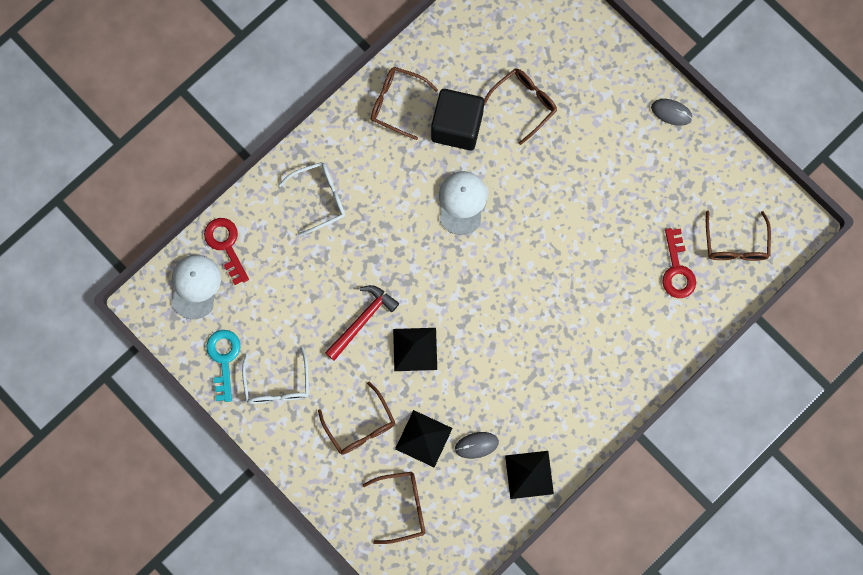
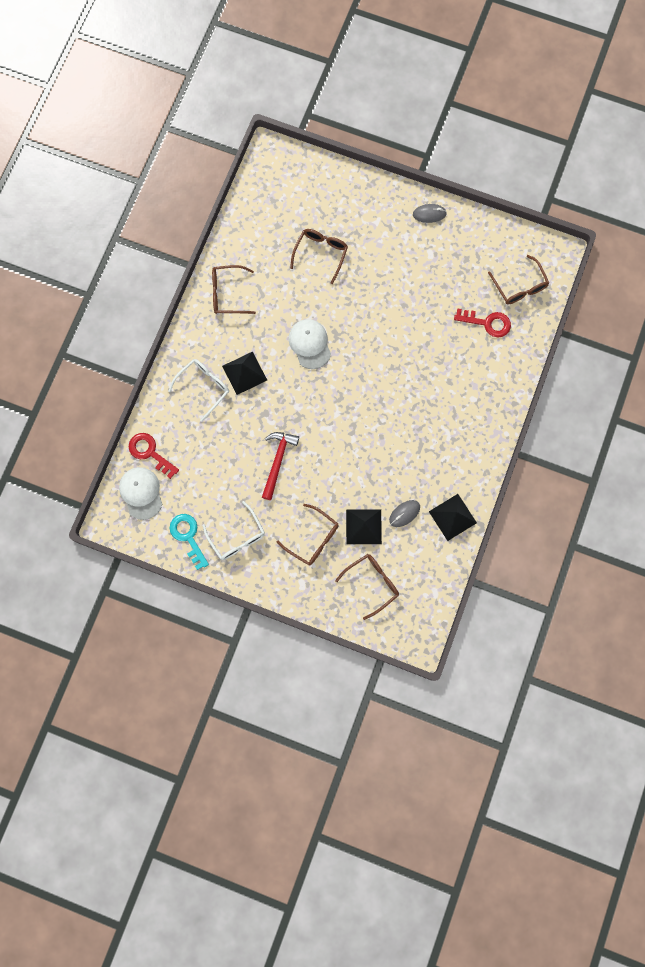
camera: 25 degrees left, 0 degrees up
(415, 349) = (326, 465): black pyramid -> black pyramid (244, 373)
(457, 126) = (280, 291): black cube -> none
(677, 269) = (487, 323): red key -> red key turned 45 degrees counterclockwise

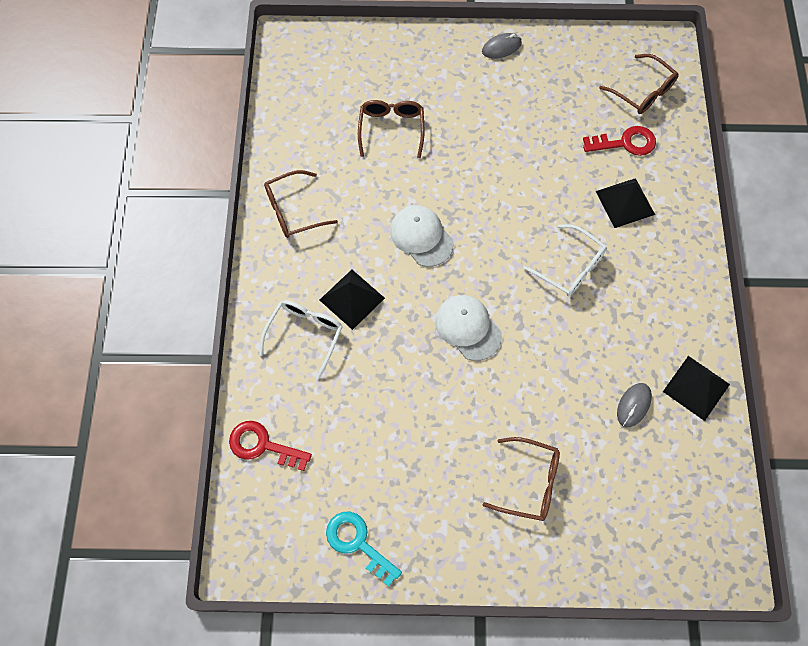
camera: 20 degrees left, 10 degrees down
(141, 493) = (269, 505): white cap -> white cap (468, 328)
(237, 536) = (425, 517): white glasses -> white glasses (570, 267)
(278, 461) = (440, 396): red hammer -> none
(363, 526) = (589, 441): black pyramid -> black pyramid (625, 202)
(371, 583) = (634, 515): brown glasses -> none

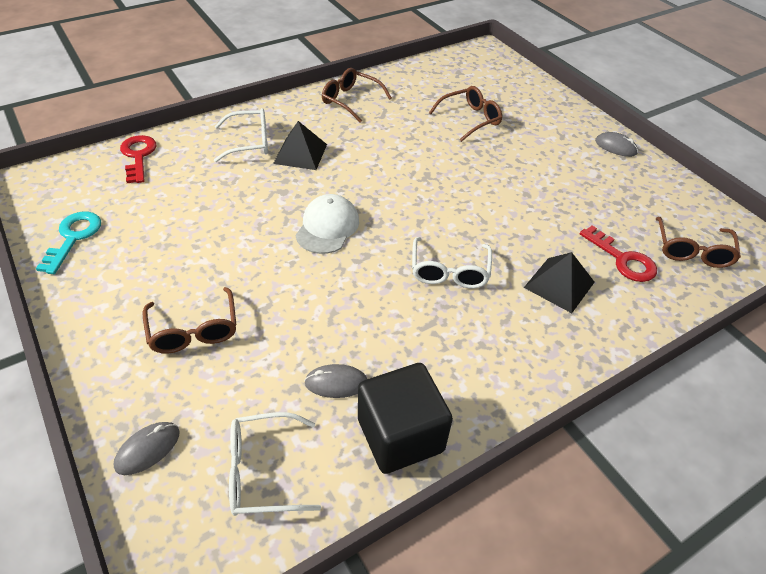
camera: 55 degrees right, 20 degrees down
(421, 236) = (390, 168): white cap -> none
(626, 556) = (148, 449): none -> grey mouse
(681, 487) = (264, 471): none -> white glasses
(696, 387) = (400, 435): black pyramid -> black cube

